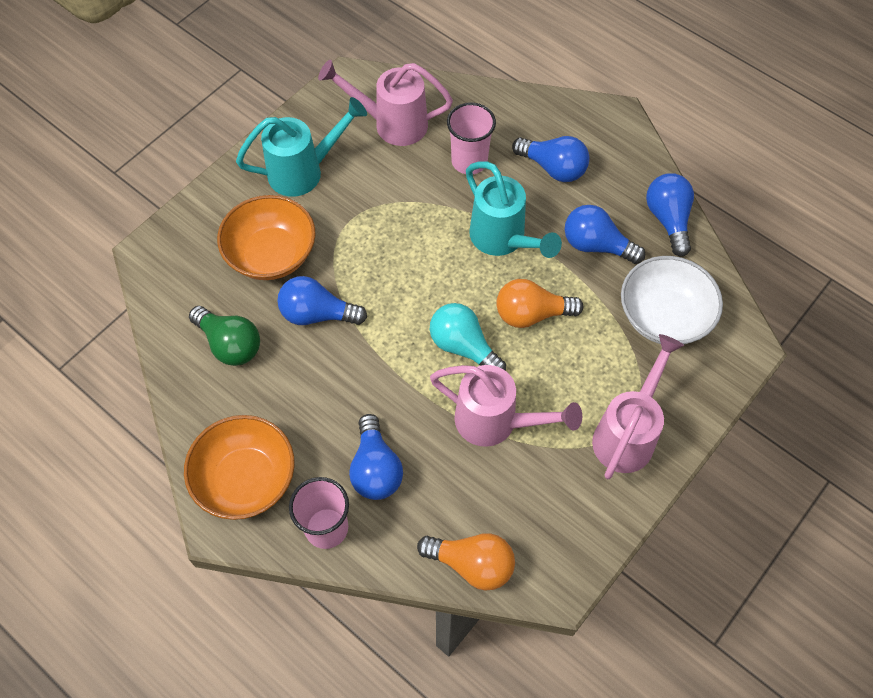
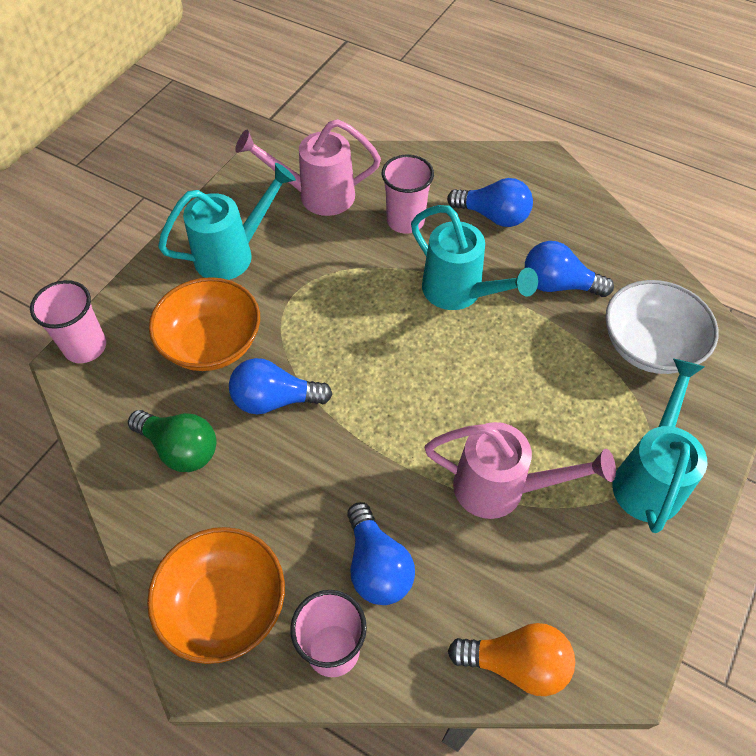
camera: 10 degrees left, 5 degrees down
(162, 241) = (85, 347): none -> pink cup
(463, 347) = (445, 410): turquoise light bulb -> none
(531, 314) = (510, 364): orange light bulb -> none
(628, 433) = (649, 477): pink watering can -> turquoise watering can
(668, 220) = (623, 249): blue light bulb -> none

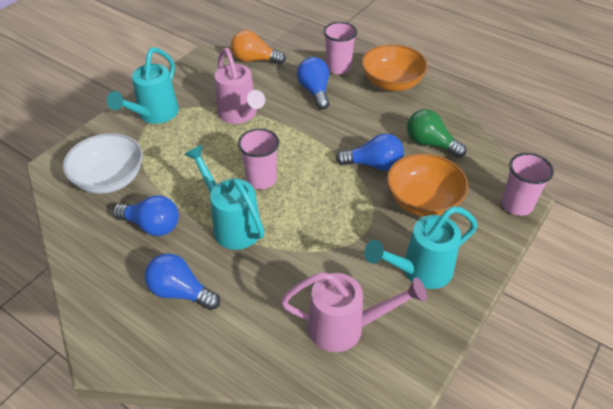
camera: 175 degrees left, 10 degrees down
(405, 221) = (263, 293): pink cup -> pink cup (261, 179)
(502, 489) = (240, 115): pink watering can -> pink watering can turned 135 degrees counterclockwise

